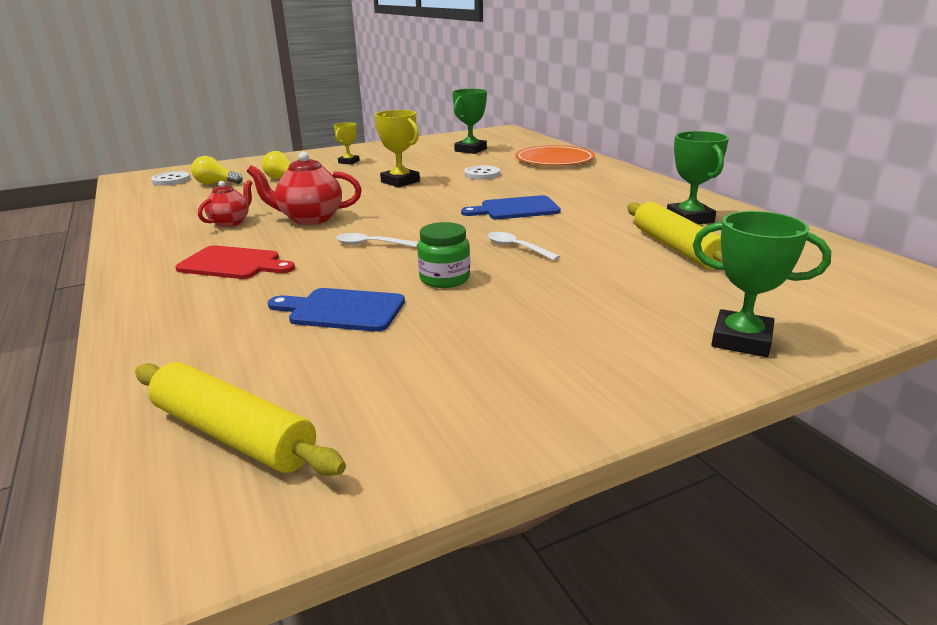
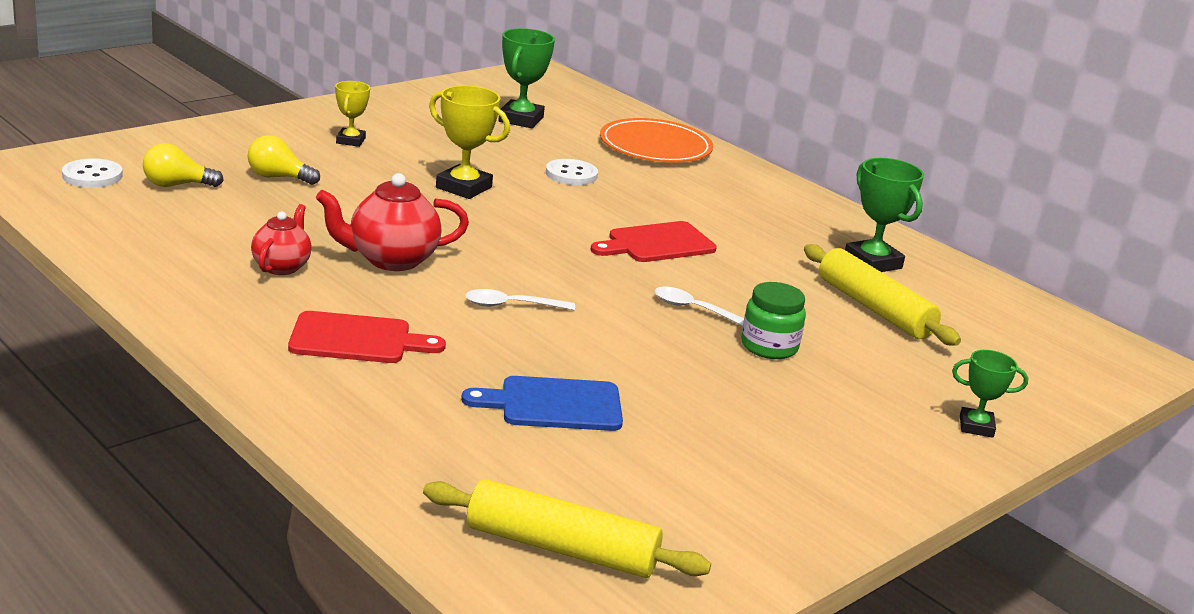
camera: 20 degrees left, 0 degrees up
(444, 279) = (640, 358): green jar -> green jar (769, 347)
(516, 209) = (657, 244): blue cutting board -> red cutting board
(741, 340) = (976, 426): green trophy -> green trophy, size x0.62

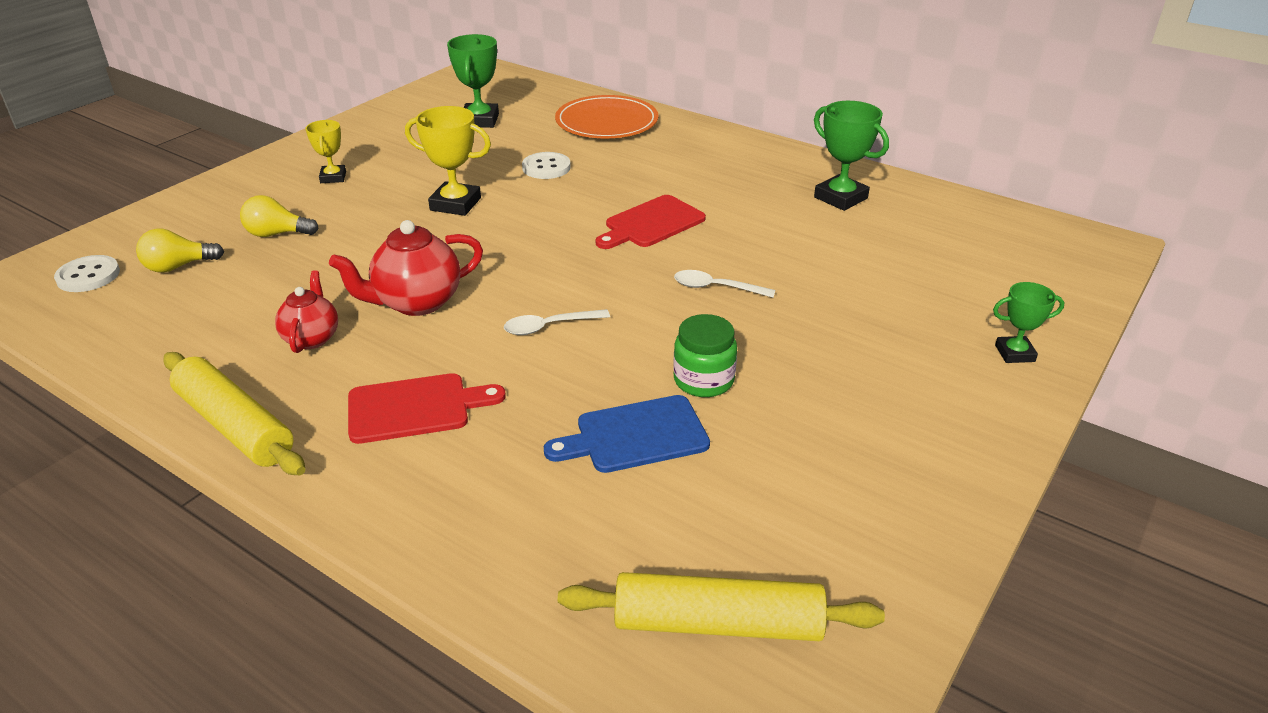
camera: 10 degrees left, 10 degrees up
(769, 347) = (798, 312): green jar -> green jar (703, 380)
(875, 308) = (866, 246): yellow rolling pin -> yellow rolling pin (235, 426)

